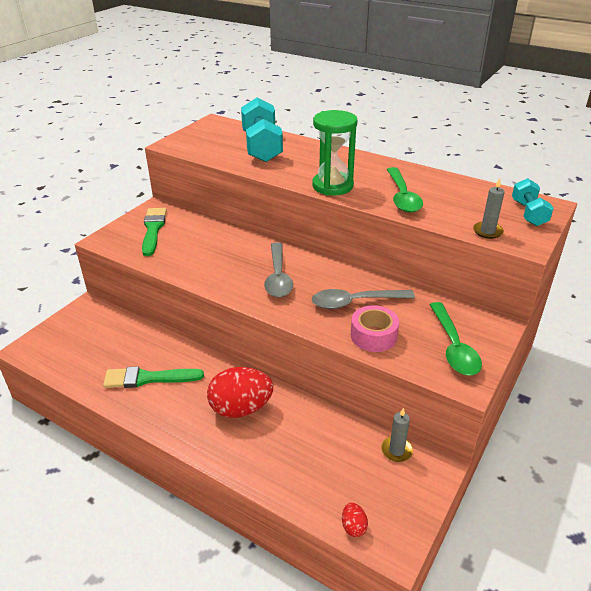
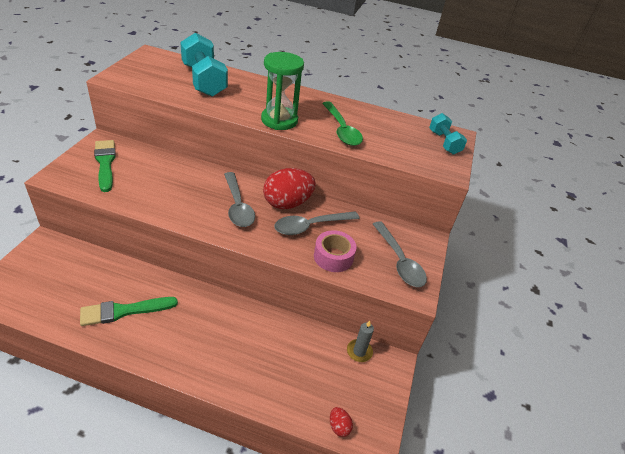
camera: 20 degrees left, 5 degrees up
(241, 408) = (219, 330): red egg -> red egg (287, 203)
(453, 347) = (399, 261): green spoon -> grey spoon
(487, 231) = (418, 161): grey candle -> none

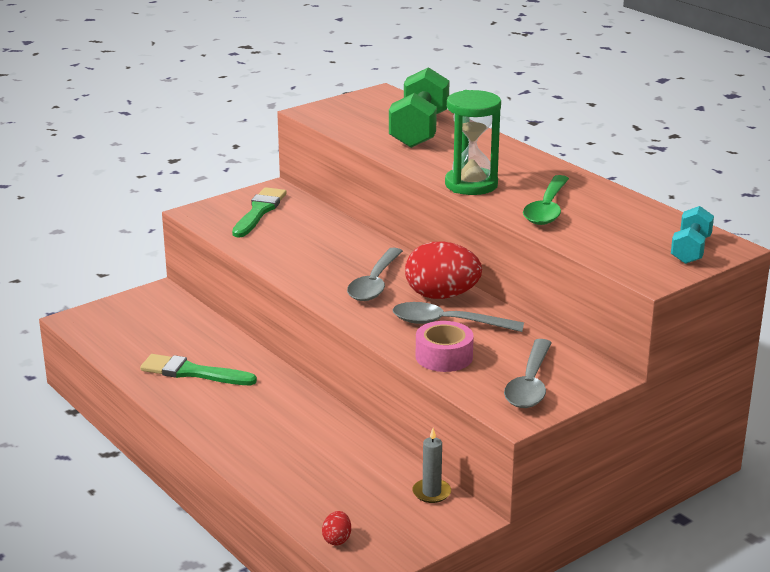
camera: 40 degrees right, 15 degrees down
(204, 81) = (419, 130): turquoise dumbbell -> green dumbbell

